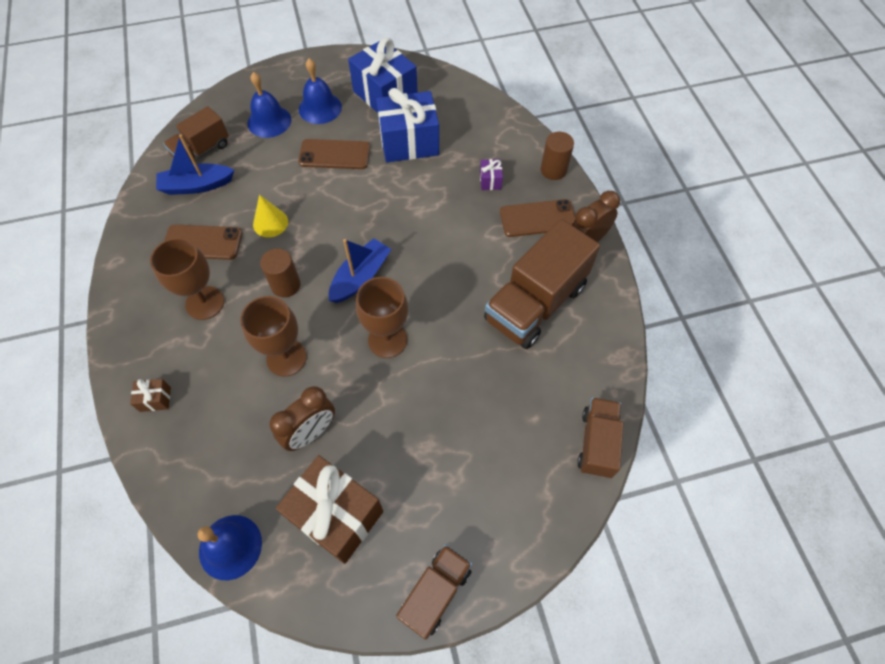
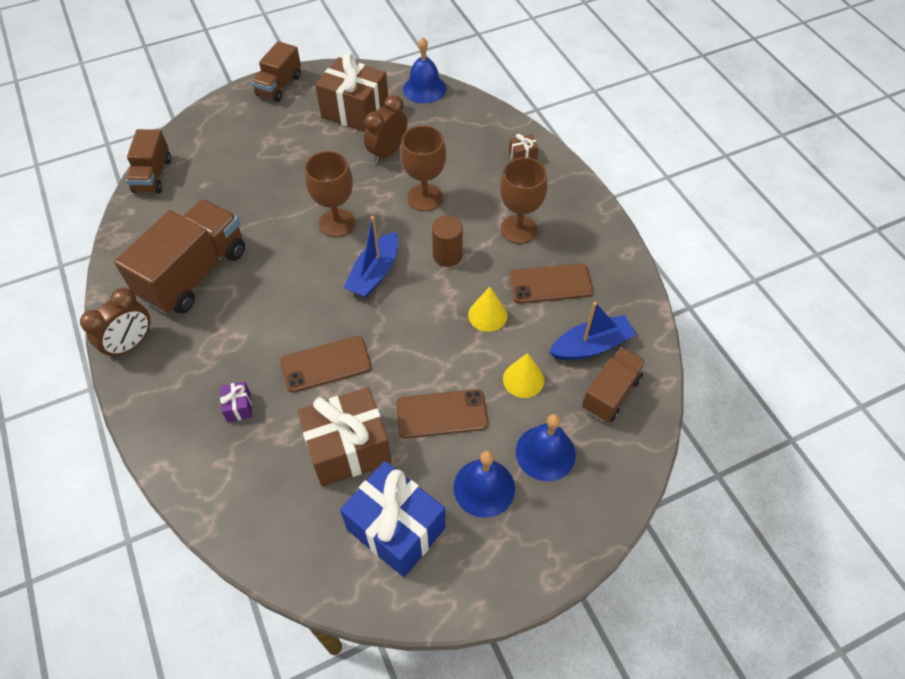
camera: 170 degrees right, 5 degrees down
(263, 169) = (523, 379): none -> yellow cone
(409, 142) = (348, 449): blue gift -> brown gift
(538, 218) = (183, 365): brown phone -> brown phone (326, 364)
(553, 170) = (156, 435): brown cylinder -> none

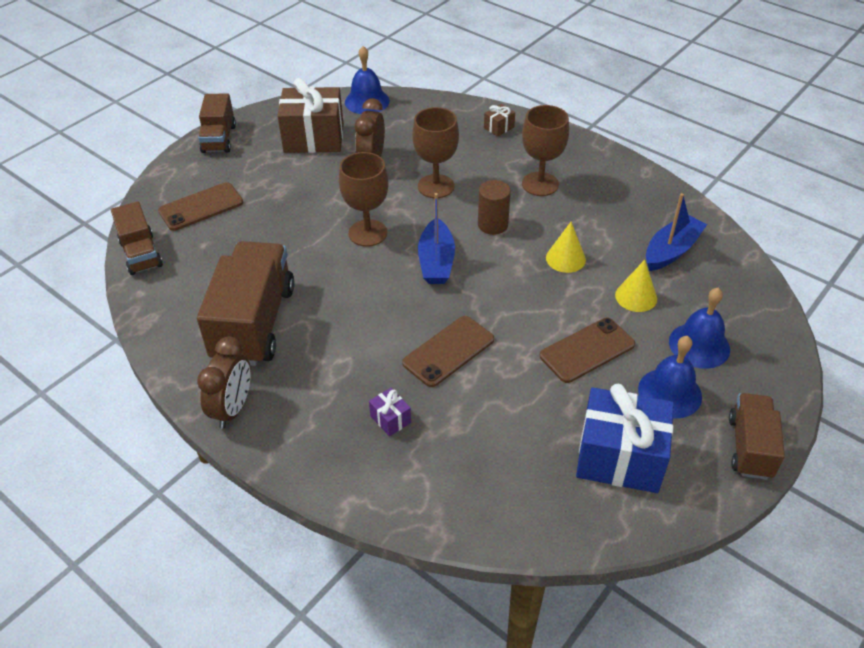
camera: 25 degrees left, 10 degrees down
(348, 449) = (525, 411): brown gift -> none
(550, 284) = (600, 216): brown phone -> brown phone (201, 207)
(610, 393) = (715, 280): brown truck -> brown truck (750, 447)

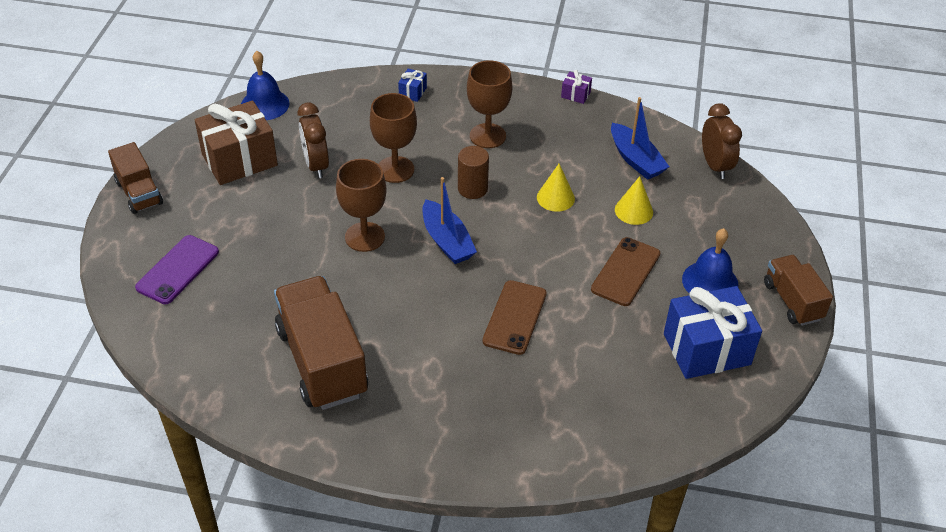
camera: 30 degrees left, 0 degrees up
(141, 254) = (153, 339): brown truck -> none
(201, 207) = (177, 269): brown phone -> purple phone
(233, 408) = (363, 445): brown clock -> brown clock (715, 166)
(390, 419) = (508, 395): purple gift -> purple gift (575, 95)
(499, 127) = (413, 92): brown gift -> blue gift
(671, 250) = (636, 160): blue boat -> blue boat turned 135 degrees clockwise
(699, 345) = (707, 233): blue bell -> none

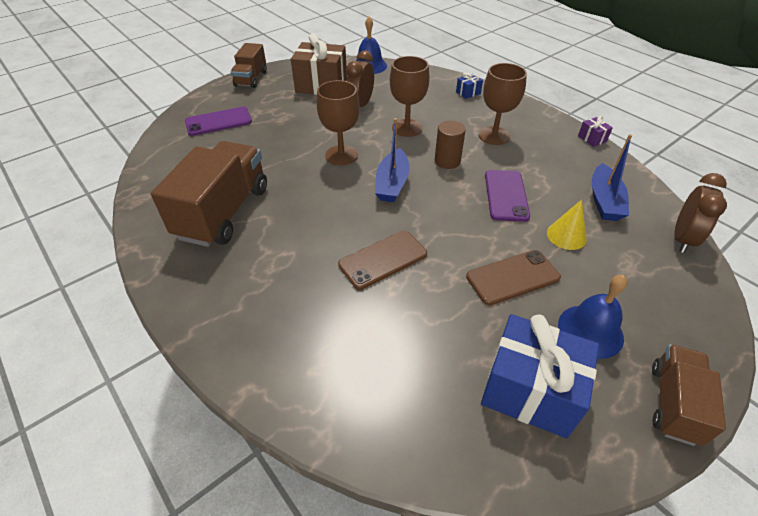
camera: 40 degrees right, 0 degrees up
(555, 198) = (506, 195): yellow cone -> purple phone

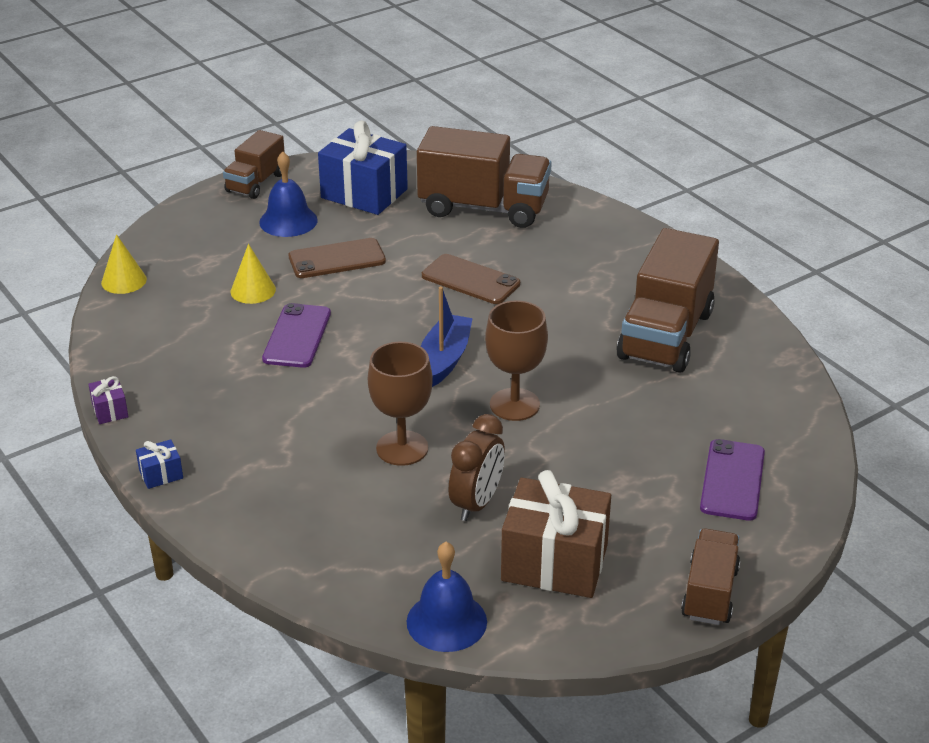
camera: 175 degrees left, 10 degrees down
(218, 121) = (732, 480): purple phone -> purple phone turned 60 degrees counterclockwise
(380, 372) = (484, 208): none -> brown truck
(383, 259) = (470, 280): brown phone -> brown phone turned 60 degrees clockwise
(447, 161) = (356, 386): brown cylinder -> none
(468, 93) = (260, 523): blue gift -> blue gift (161, 474)
(494, 136) = (263, 425): brown goblet -> none
(604, 201) = (175, 323): blue boat -> none
(682, 239) = (124, 281): brown clock -> yellow cone

